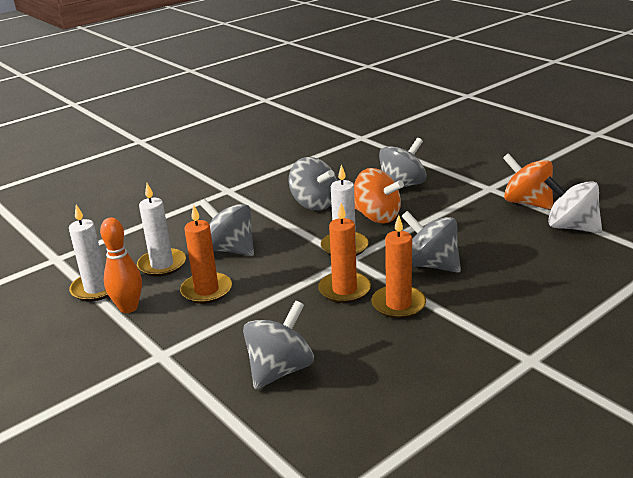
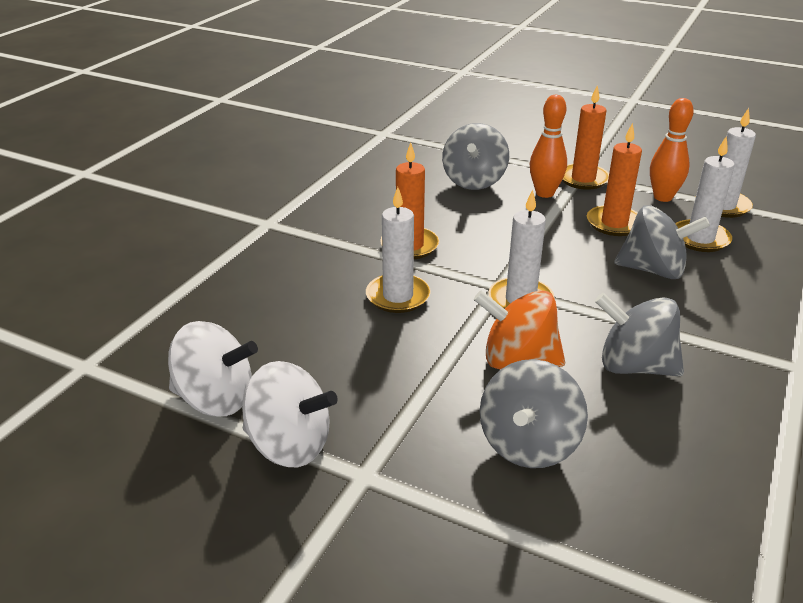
camera: 155 degrees right, 5 degrees up
(226, 336) = (544, 193): none -> orange bowling pin
(344, 290) = (475, 249): orange candle -> orange candle (583, 179)
(431, 265) = (398, 296): grey spinning top -> white candle
(526, 202) = (289, 445): orange spinning top -> white spinning top

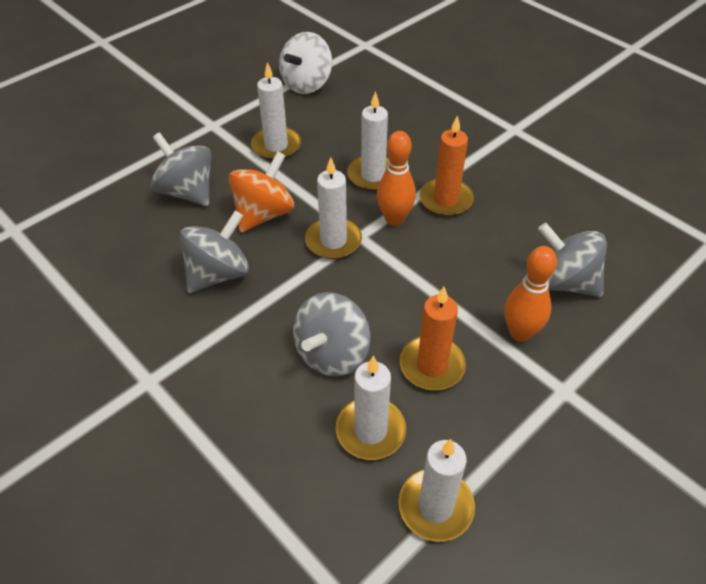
camera: 110 degrees right, 15 degrees up
(289, 445) = (252, 104): white spinning top -> none
(383, 388) = (276, 146): none -> white candle
(583, 179) = (548, 386): orange candle -> none
(663, 197) = (478, 449): orange bowling pin -> orange bowling pin (394, 219)

